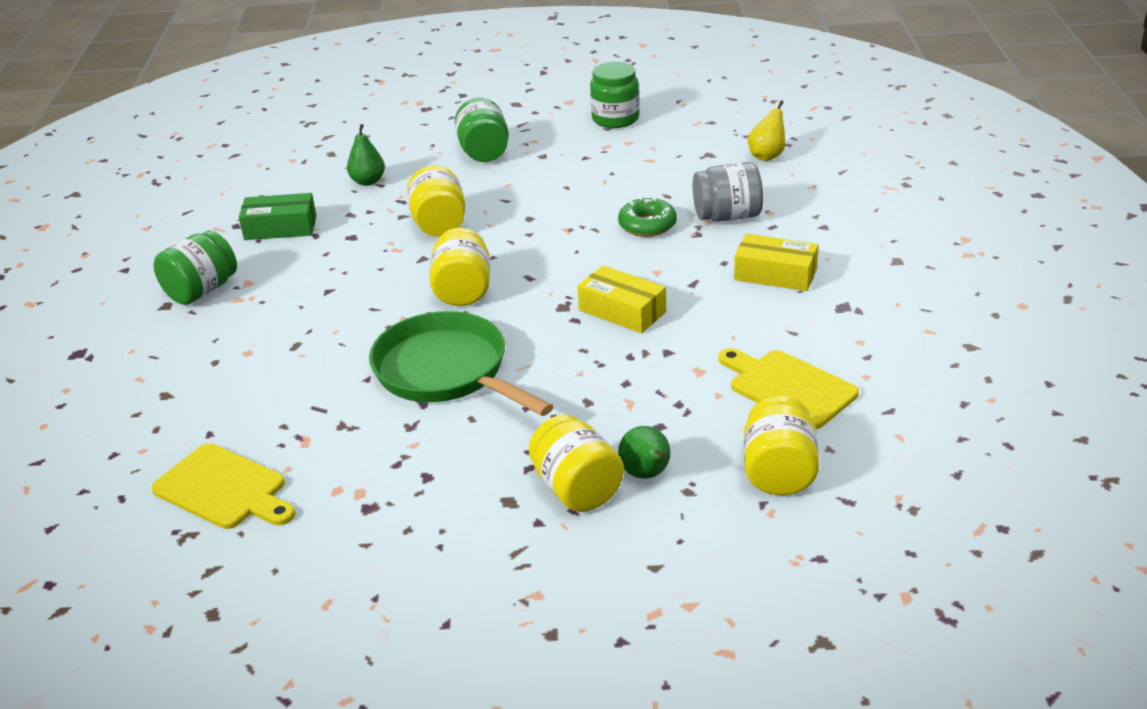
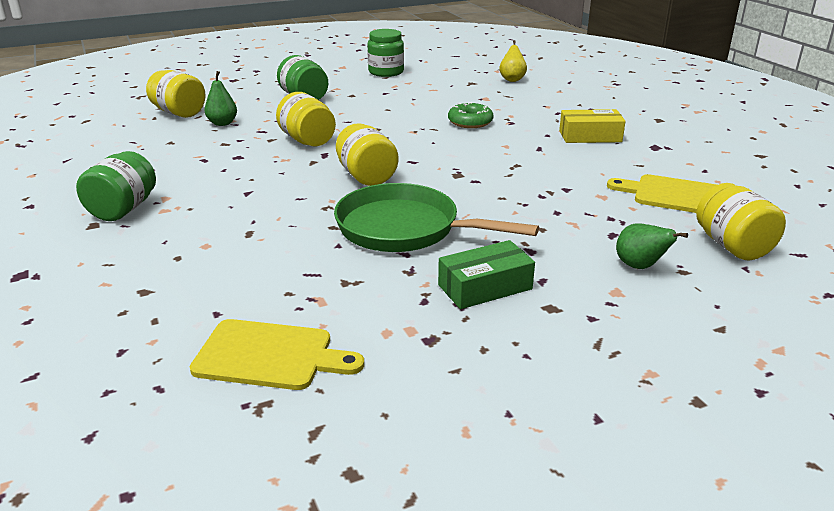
camera: 25 degrees left, 5 degrees down
(280, 228) = (167, 159): green box -> green box (485, 287)
(577, 489) = (597, 287): yellow jar -> yellow jar (179, 113)
(622, 311) = (506, 171): yellow box -> none
(727, 216) = (521, 111): grey jar -> none

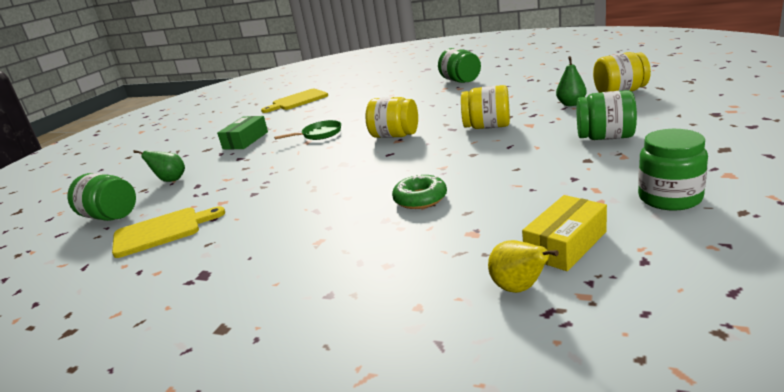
camera: 140 degrees right, 5 degrees down
(405, 229) = (319, 134): green pan -> green pan, size x0.52
(590, 136) = (284, 249): yellow box -> yellow box (565, 244)
(732, 246) = (111, 216): yellow jar -> green jar

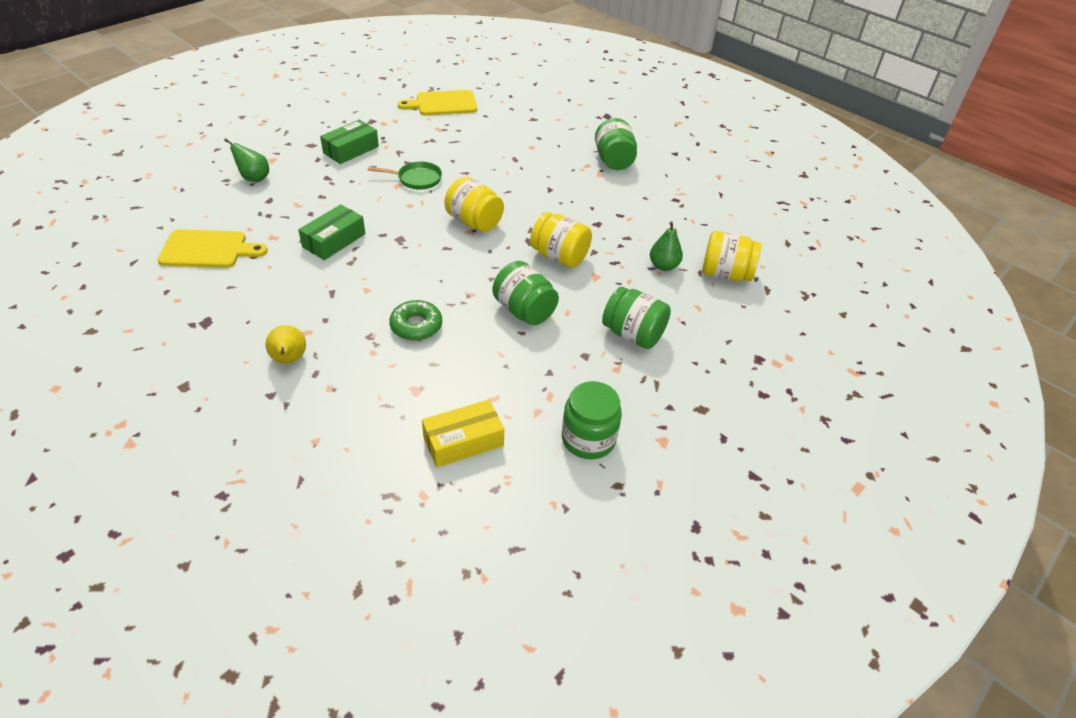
camera: 15 degrees right, 20 degrees up
(111, 216) = (182, 205): green jar -> green jar (524, 311)
(284, 184) = (334, 240): none -> green box
(519, 288) = (391, 464): yellow pear -> yellow pear (289, 360)

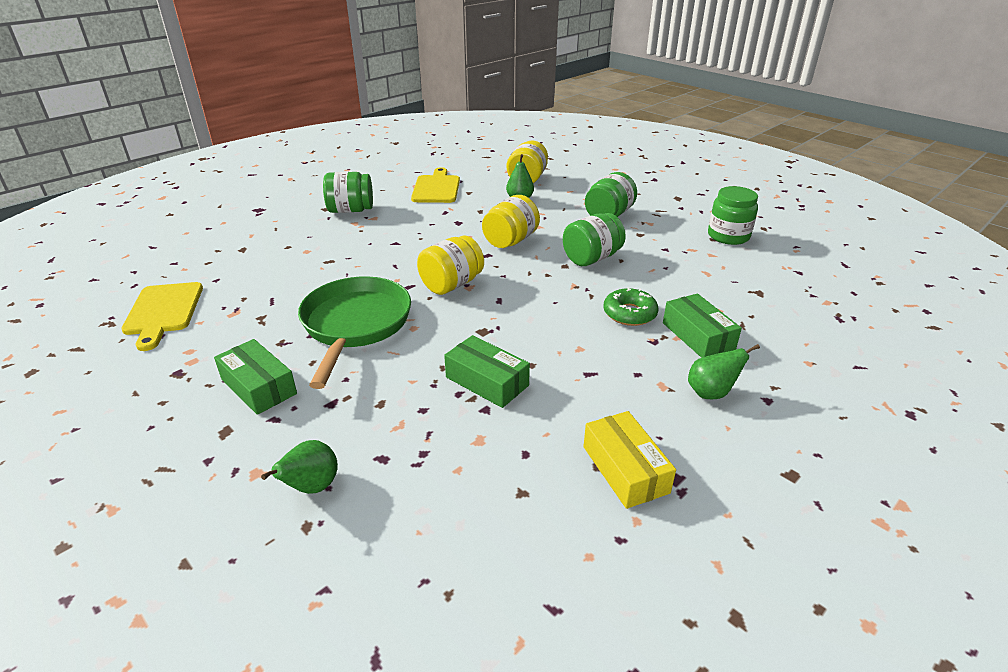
camera: 85 degrees left, 10 degrees down
(208, 249) = (512, 509): yellow cutting board -> yellow cutting board (436, 188)
(289, 360) = (711, 393): yellow pear -> green pear
(372, 367) = (698, 336): none -> green box
(416, 179) = (355, 325): green pan -> green pan, size x1.94
(463, 441) = (761, 285): yellow box -> yellow box (625, 469)

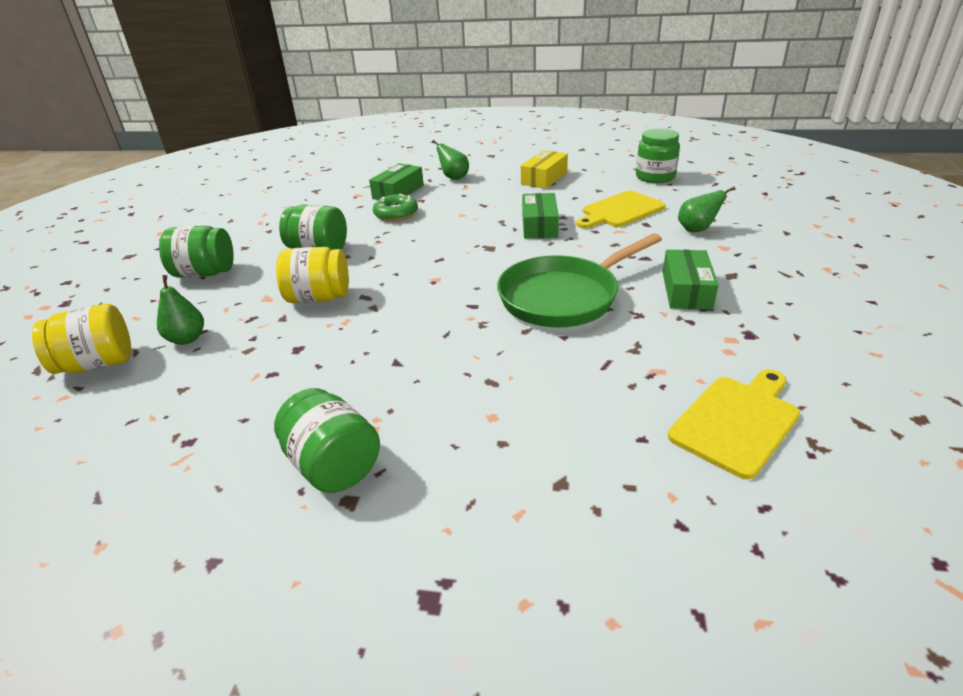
camera: 125 degrees left, 0 degrees up
(436, 188) = (179, 428): yellow cutting board -> yellow cutting board (620, 211)
(451, 284) = (442, 288): yellow jar -> none
(728, 236) = (219, 217): green jar -> green jar (655, 177)

